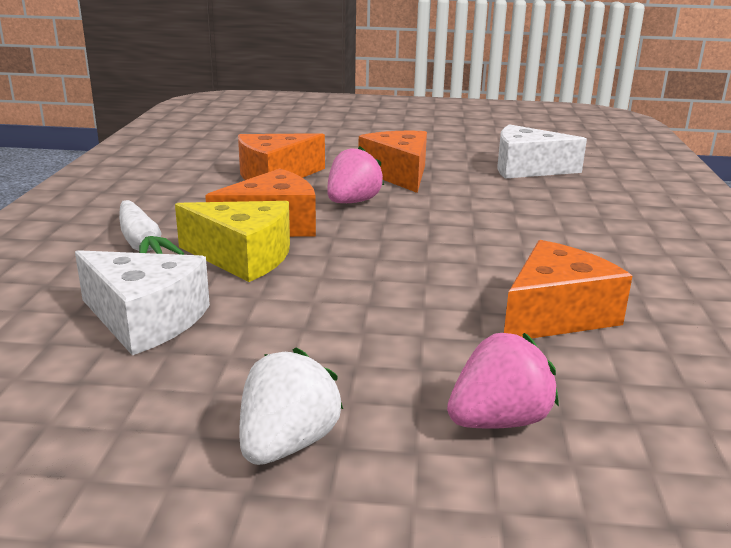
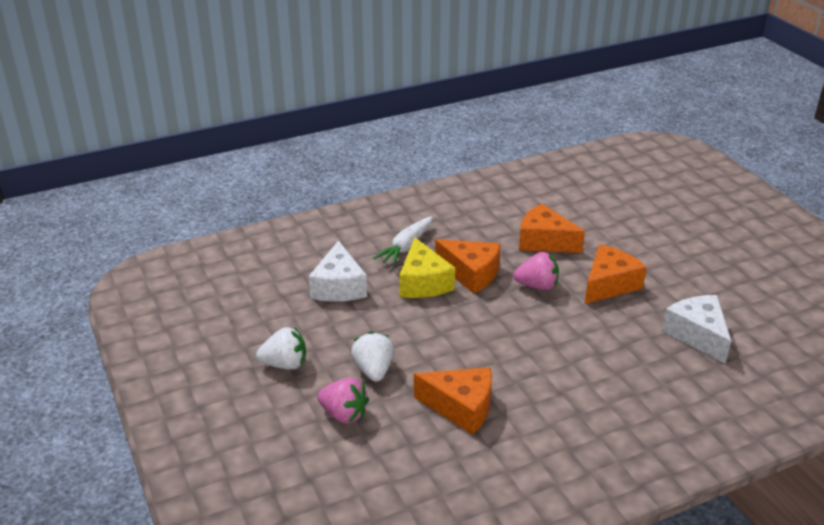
camera: 60 degrees right, 10 degrees up
(404, 356) = (373, 370): none -> white strawberry

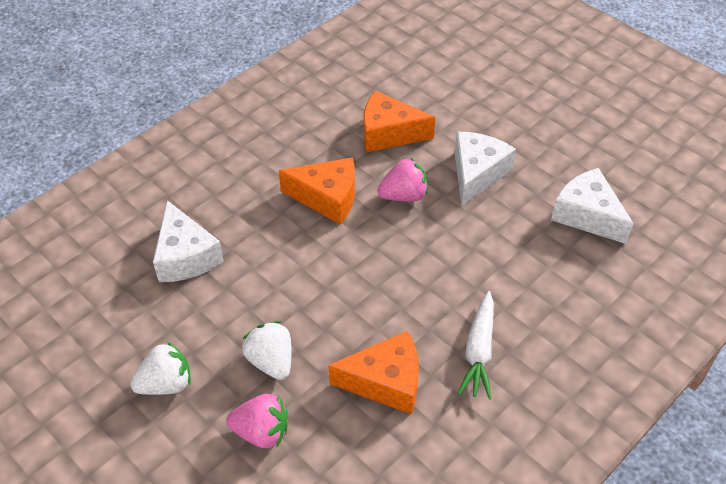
camera: 20 degrees left, 15 degrees up
(406, 247) = (240, 180): white carrot -> white carrot (479, 351)
(423, 283) = (279, 225): yellow cheese -> none
(609, 285) = (477, 174): orange cheese -> white cheese

